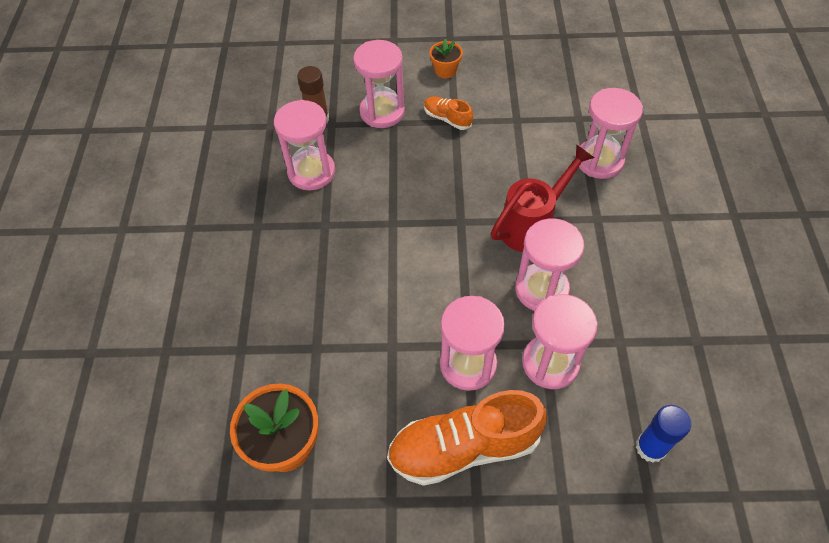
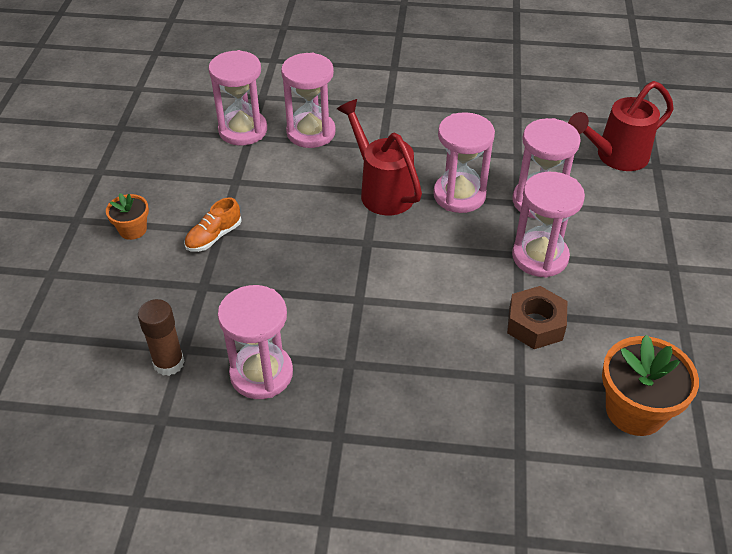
camera: 85 degrees left, 10 degrees down
(379, 360) = (535, 324): none -> brown nut
(382, 112) = (180, 295): pink hourglass -> pink hourglass (243, 130)
(464, 447) = (625, 269): orange shoe -> none
(650, 447) = (614, 157): blue glue stick -> red watering can

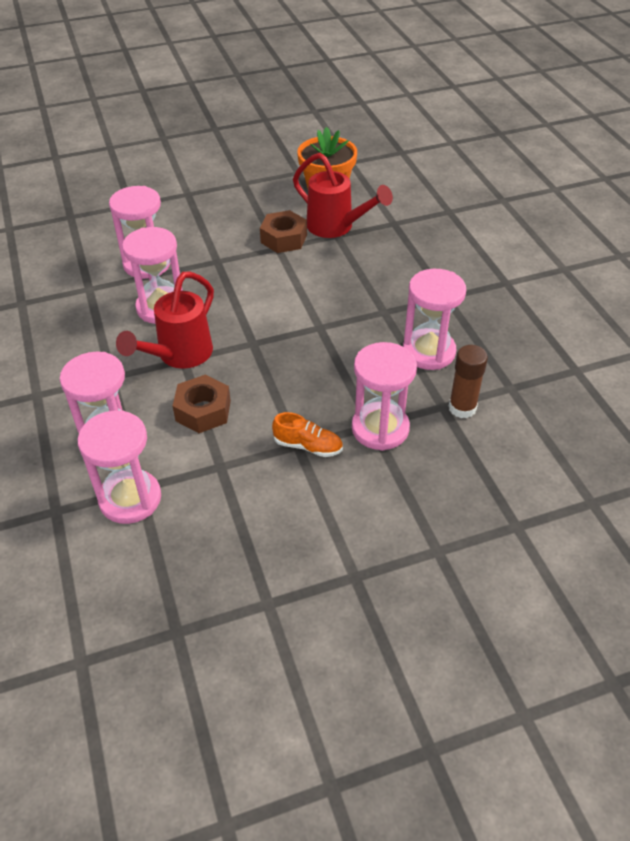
camera: 115 degrees left, 0 degrees up
(133, 230) = (338, 515): orange flower pot -> none
(302, 187) = (203, 411): none -> brown nut
(540, 257) = (213, 250): pink hourglass -> pink hourglass (380, 428)
(614, 157) = (67, 237): red watering can -> red watering can (336, 227)

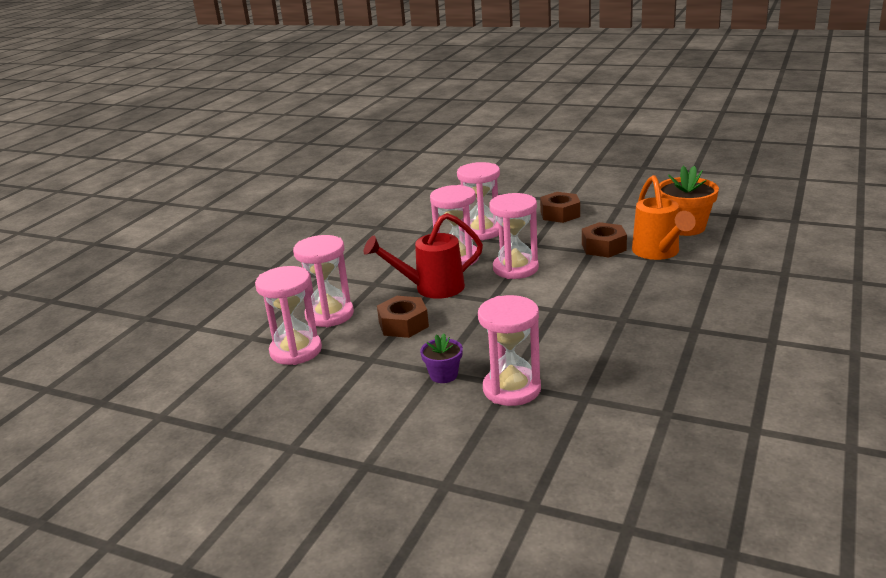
camera: 45 degrees right, 20 degrees down
(200, 213) = (560, 214): none -> brown nut
(308, 446) = (443, 375): orange shoe -> purple flower pot
(336, 227) = (658, 253): red watering can -> orange watering can
(429, 352) = (624, 359): pink hourglass -> pink hourglass (515, 268)
(462, 408) = (600, 407): brown glue stick -> none

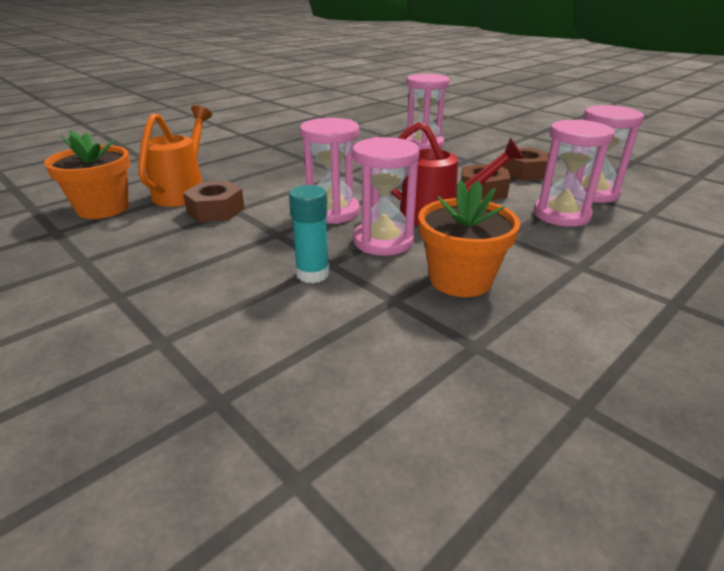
camera: 160 degrees left, 5 degrees up
(395, 250) = (460, 279): none -> orange flower pot
(443, 375) = (464, 157): purple flower pot -> none
(482, 231) = (312, 274): pink hourglass -> turquoise glue stick
(560, 214) = (175, 270): brown nut -> brown nut (524, 172)

